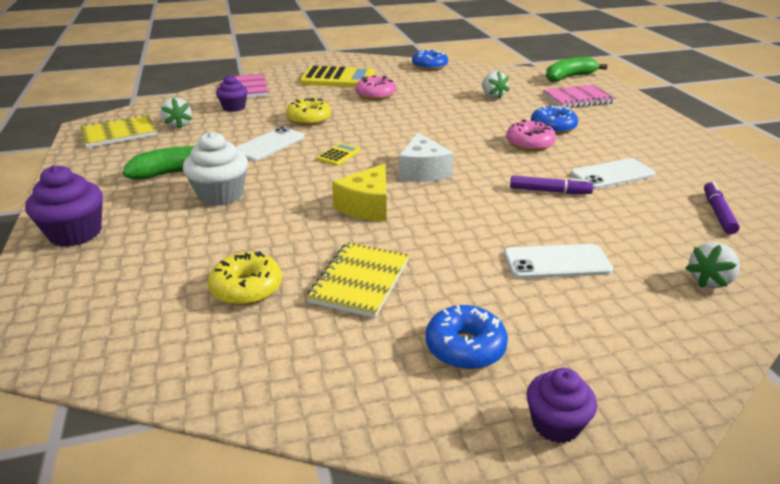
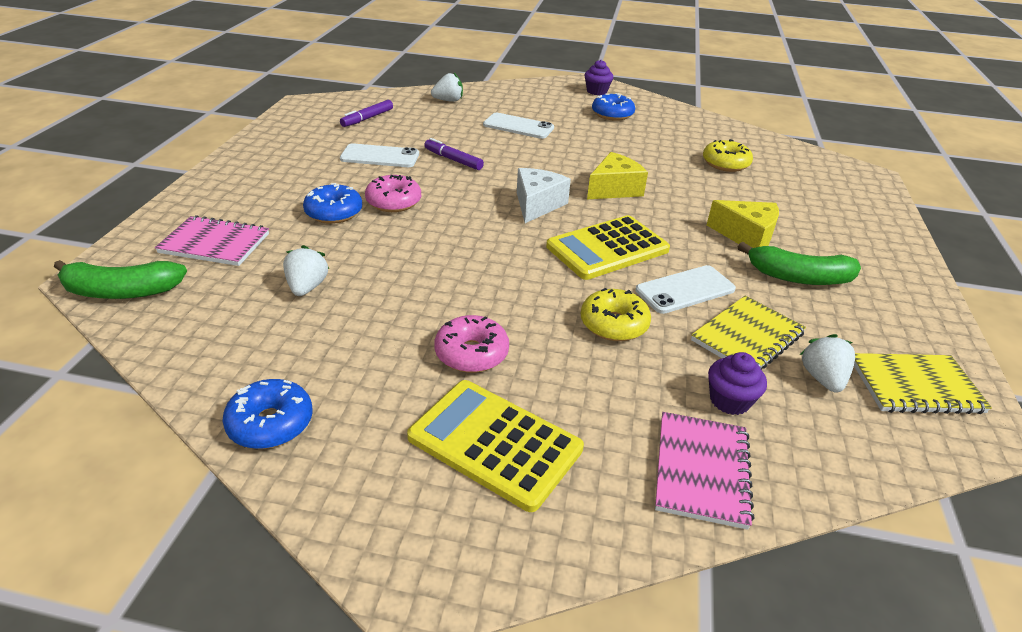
camera: 155 degrees left, 5 degrees up
(75, 233) = (875, 235): purple cupcake -> none
(221, 195) = (746, 236): white cupcake -> yellow cheese
(339, 155) = (607, 248): yellow calculator -> yellow calculator, size x2.18
(359, 281) = (650, 149): yellow notebook -> yellow notebook (747, 337)

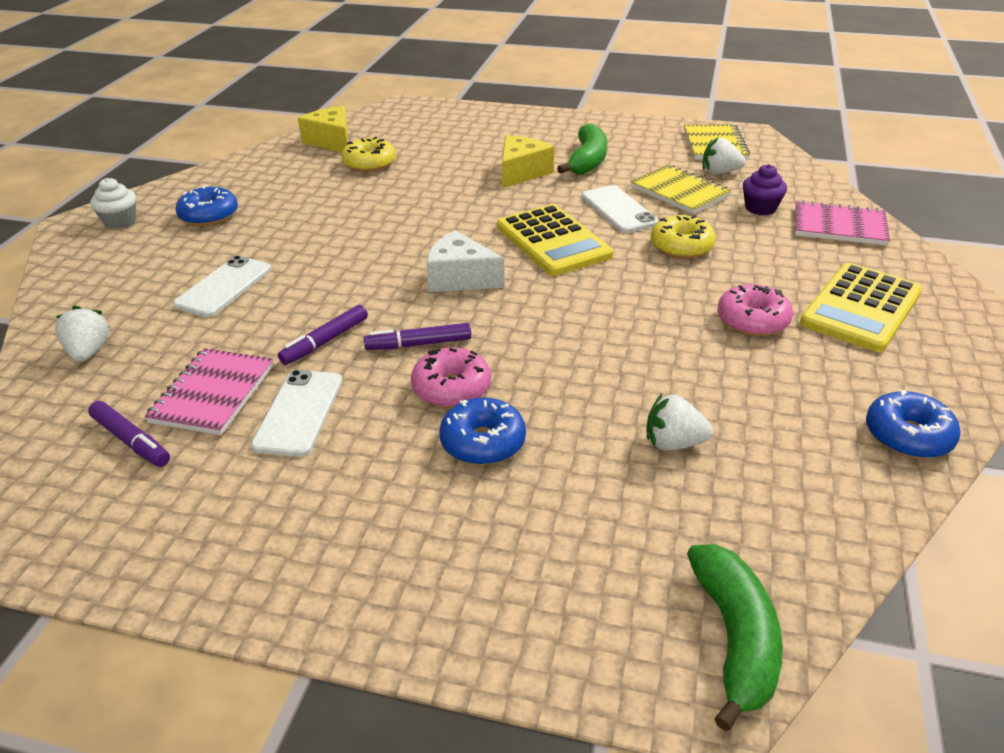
camera: 85 degrees left, 0 degrees up
(215, 243) = (583, 558): pink notebook -> pink notebook (213, 394)
(447, 190) = (418, 344): none -> purple marker
(597, 91) = (120, 221): purple cupcake -> white cupcake
(614, 189) = (424, 229): yellow cheese -> yellow cheese (331, 141)

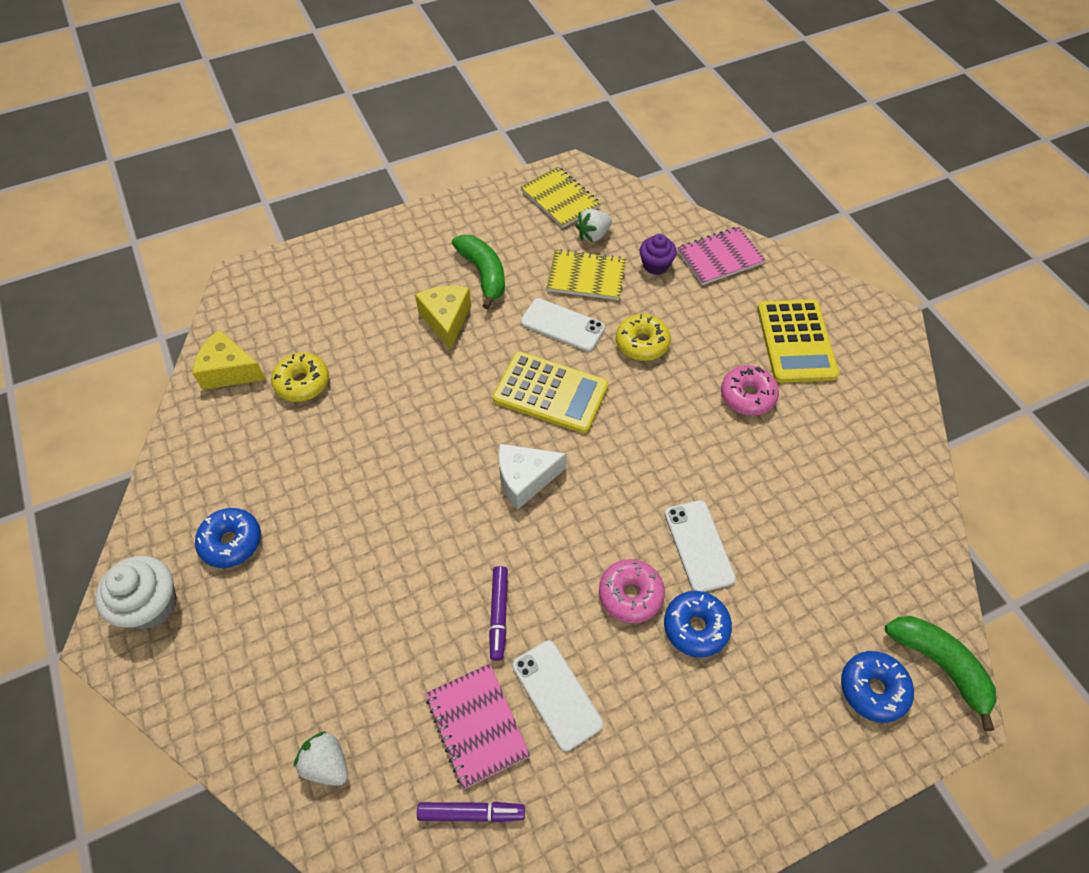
camera: 40 degrees left, 20 degrees up
(120, 221) = (151, 605): white cupcake -> white cupcake, size x1.52
(224, 287) = (351, 615): white phone -> white phone (698, 546)
(418, 344) = (566, 569): purple marker -> none
(673, 443) = (797, 543): white strawberry -> none
(908, 436) = (901, 446): blue donut -> blue donut (873, 689)

